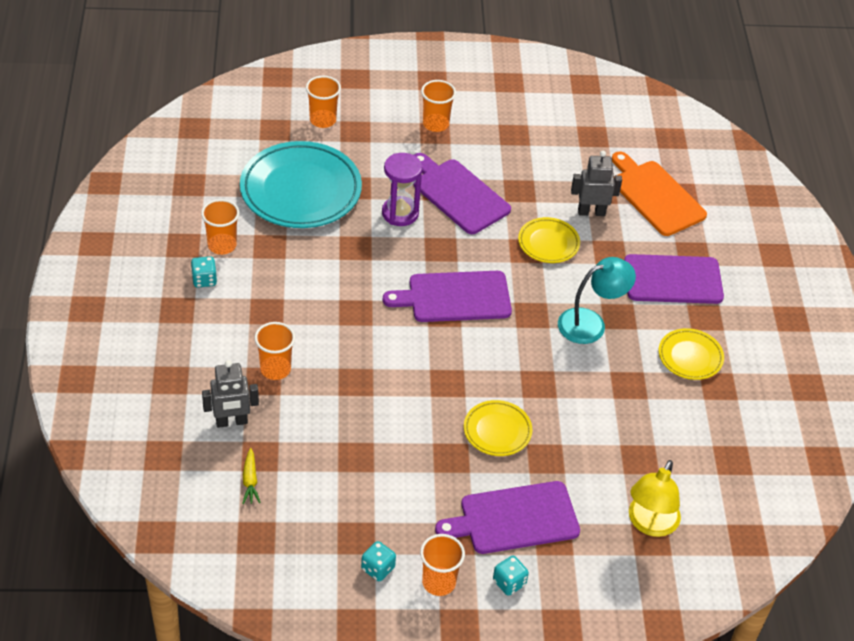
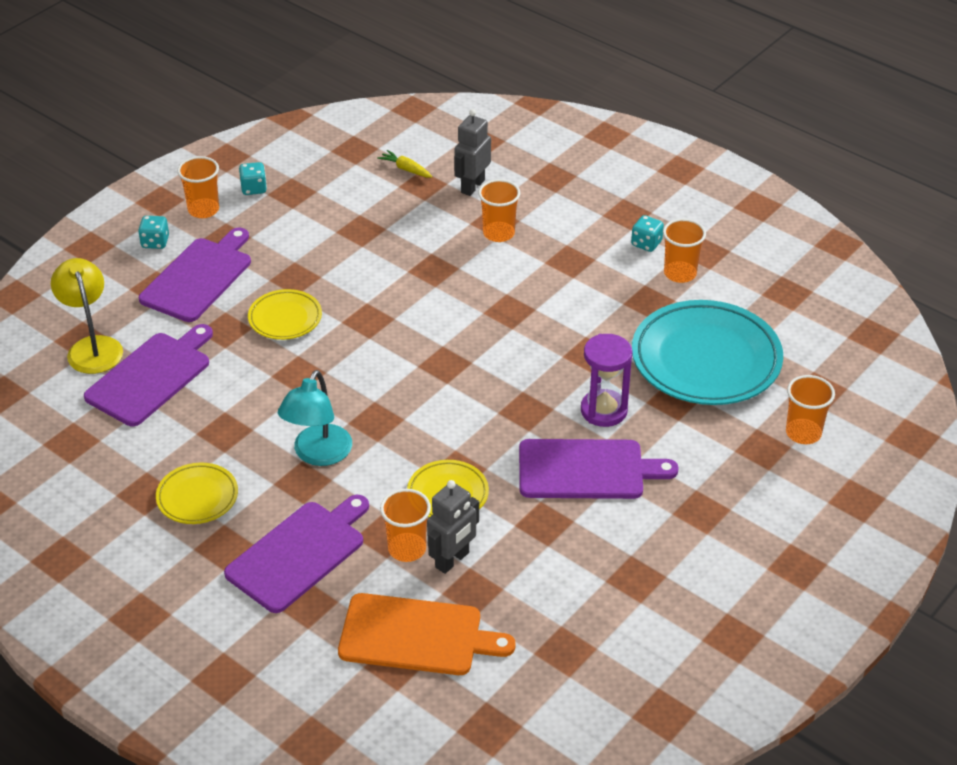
camera: 135 degrees right, 5 degrees down
(435, 124) = (715, 520): orange cup -> orange cup (407, 549)
(454, 297) = (455, 382): purple cutting board -> purple cutting board (151, 376)

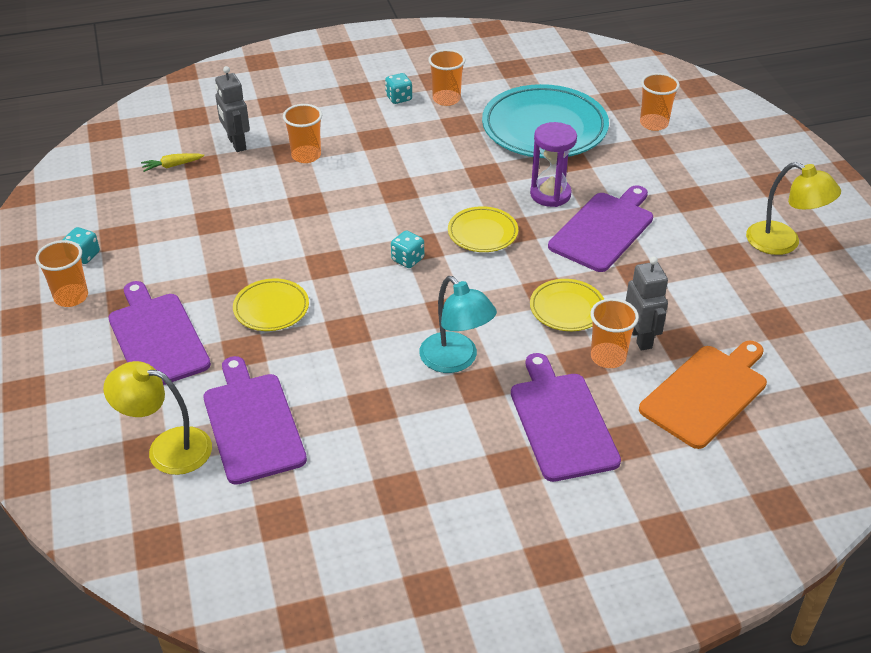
camera: 55 degrees left, 0 degrees up
(155, 242) = (75, 345): turquoise dice -> turquoise dice (407, 259)
(197, 497) = (437, 458): yellow plate -> yellow plate (482, 233)
(698, 610) = (783, 243): none -> yellow lamp

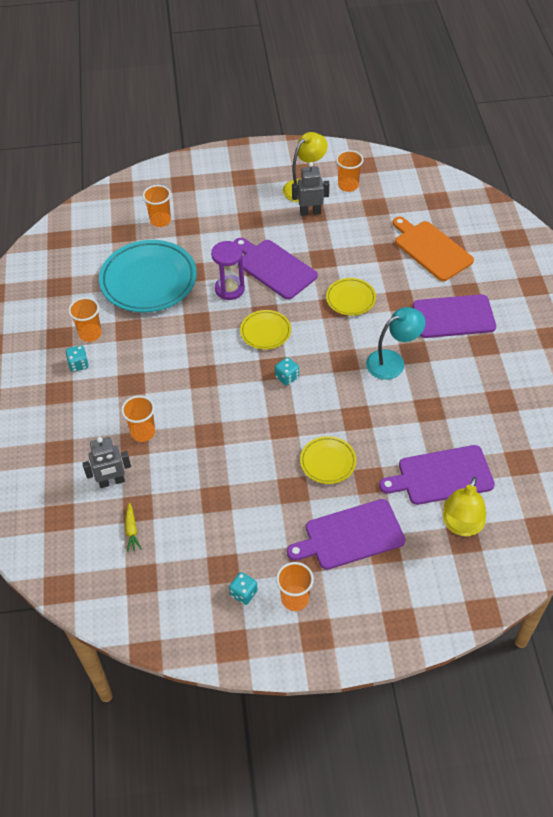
camera: 80 degrees left, 10 degrees up
(608, 357) = (397, 287): orange cup -> orange cup (348, 185)
(640, 338) = (381, 269): grey robot -> grey robot (310, 212)

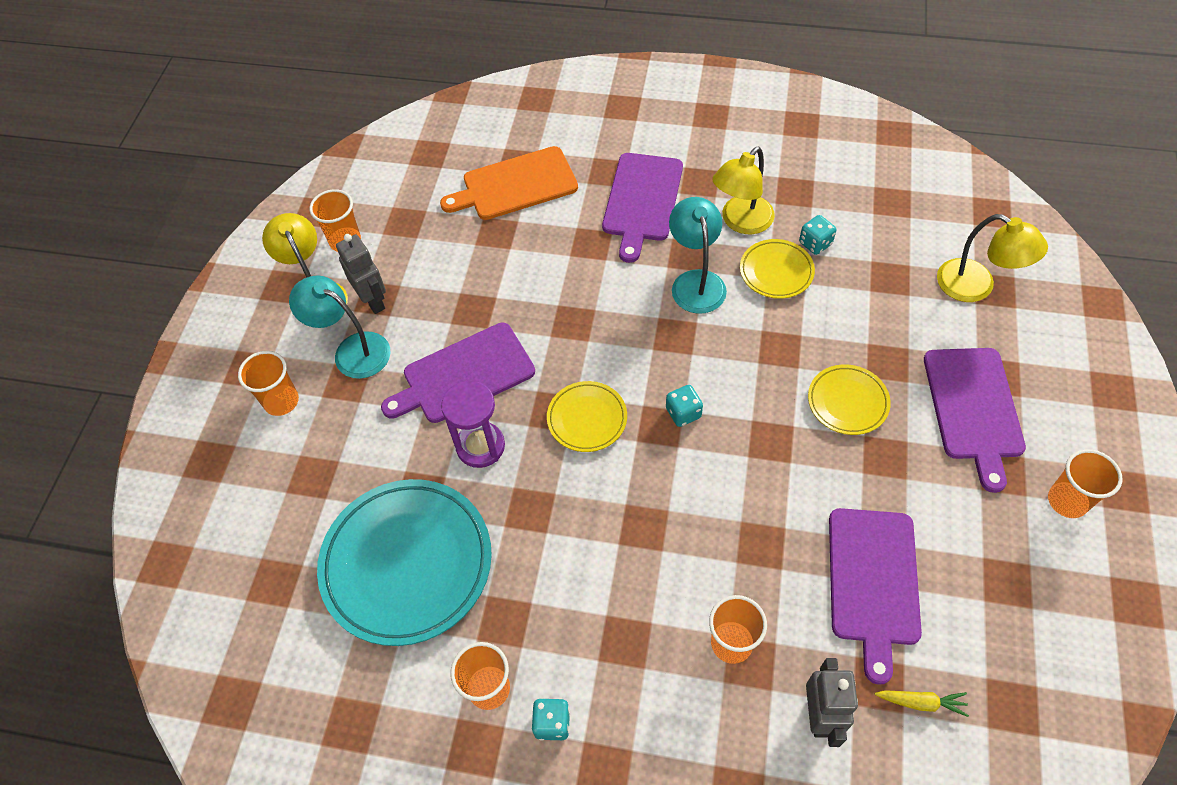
camera: 70 degrees left, 5 degrees up
(160, 220) = (277, 514): orange cup -> orange cup (281, 401)
(243, 593) = (1052, 564): turquoise dice -> turquoise dice (815, 243)
(272, 215) = (352, 350): none -> turquoise lamp
(310, 212) = (373, 300): grey robot -> grey robot turned 135 degrees clockwise
(350, 299) = (566, 297): yellow plate -> yellow plate (776, 272)
(441, 476) = (896, 284): purple cutting board -> purple cutting board (873, 582)
(456, 375) = (741, 222): none -> yellow lamp

